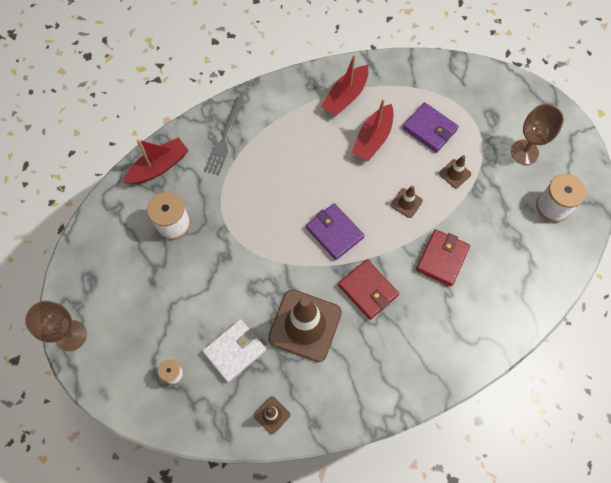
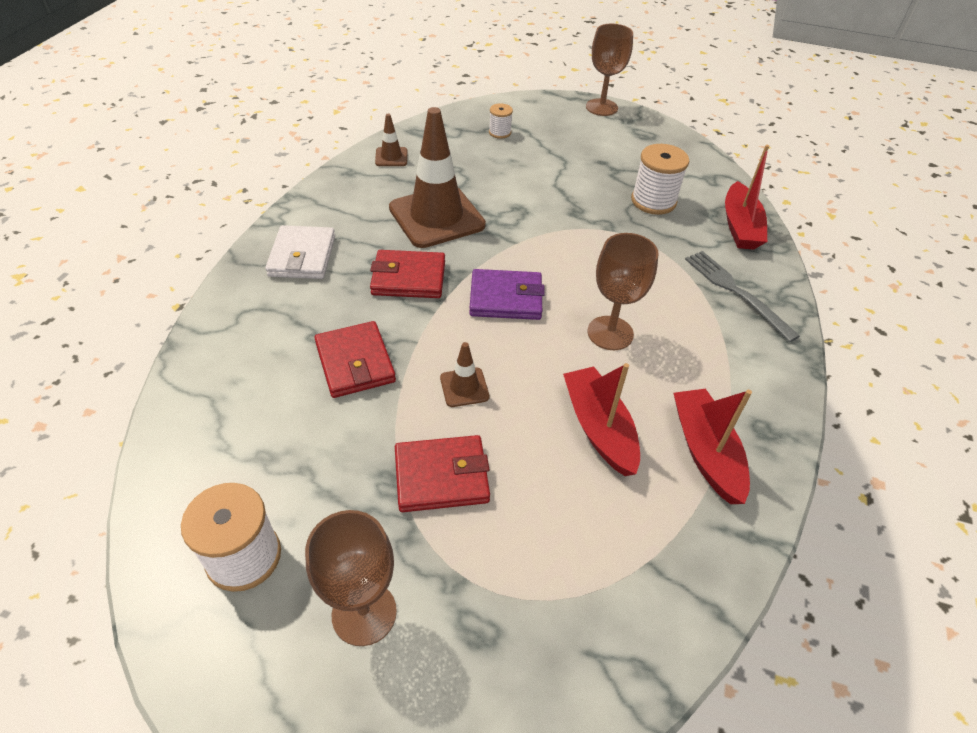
camera: 130 degrees right, 20 degrees down
(235, 351) = (473, 168): white wallet -> white wallet (302, 256)
(311, 171) = (610, 333): none -> brown goblet
(429, 129) = (546, 511): purple wallet -> none
(455, 174) = (441, 476): brown traffic cone -> red wallet

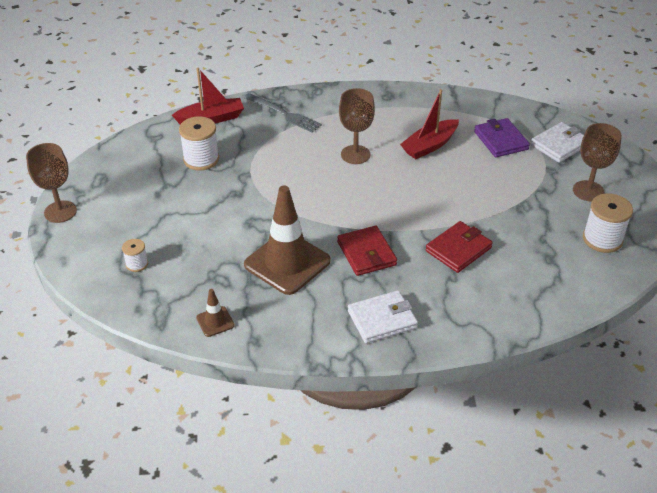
camera: 110 degrees left, 5 degrees down
(441, 476) = (503, 190): red wallet -> none
(464, 387) = (441, 199): brown traffic cone -> none
(506, 298) = (355, 203): purple wallet -> purple wallet (500, 140)
(519, 646) = (559, 145): none -> white wallet
(705, 452) = (417, 111): red boat -> none
(736, 292) = (284, 114): grey fork -> grey fork turned 90 degrees counterclockwise

